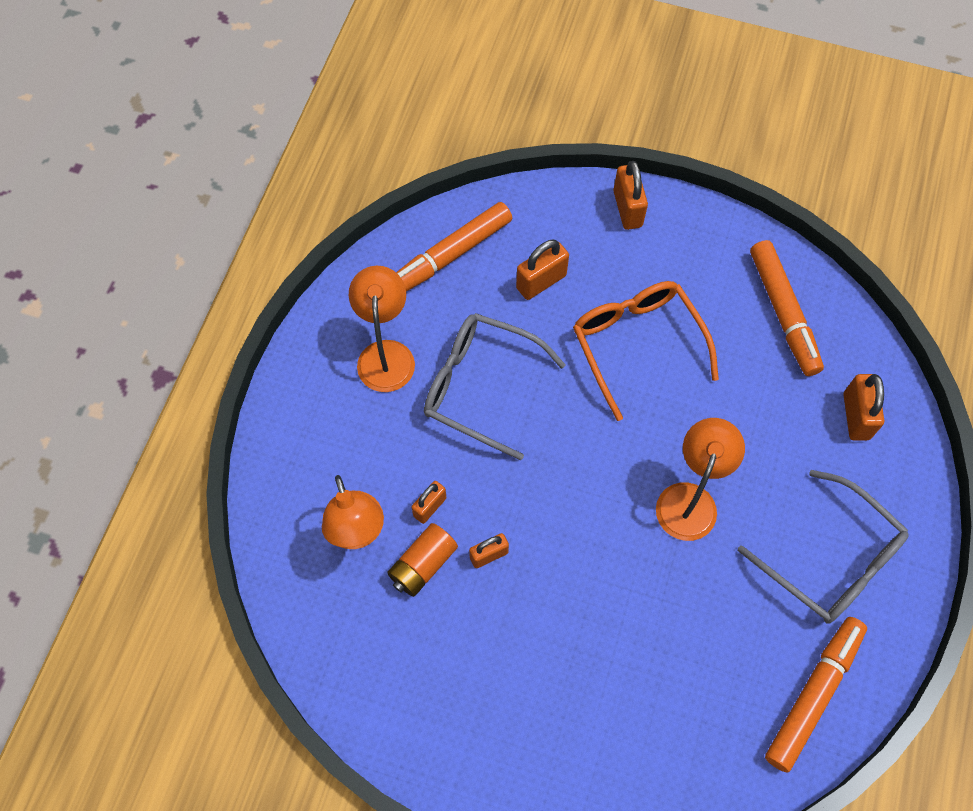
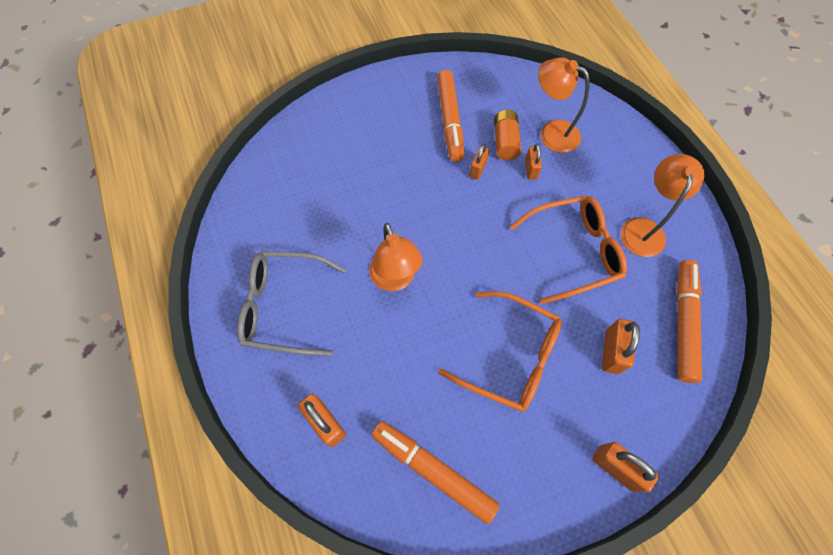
camera: 140 degrees right, 0 degrees up
(386, 354) = (643, 228): orange lamp -> orange lamp turned 120 degrees counterclockwise
(480, 387) = (573, 251): grey glasses -> orange glasses
(813, 695) = (251, 225): orange marker -> orange marker (450, 120)

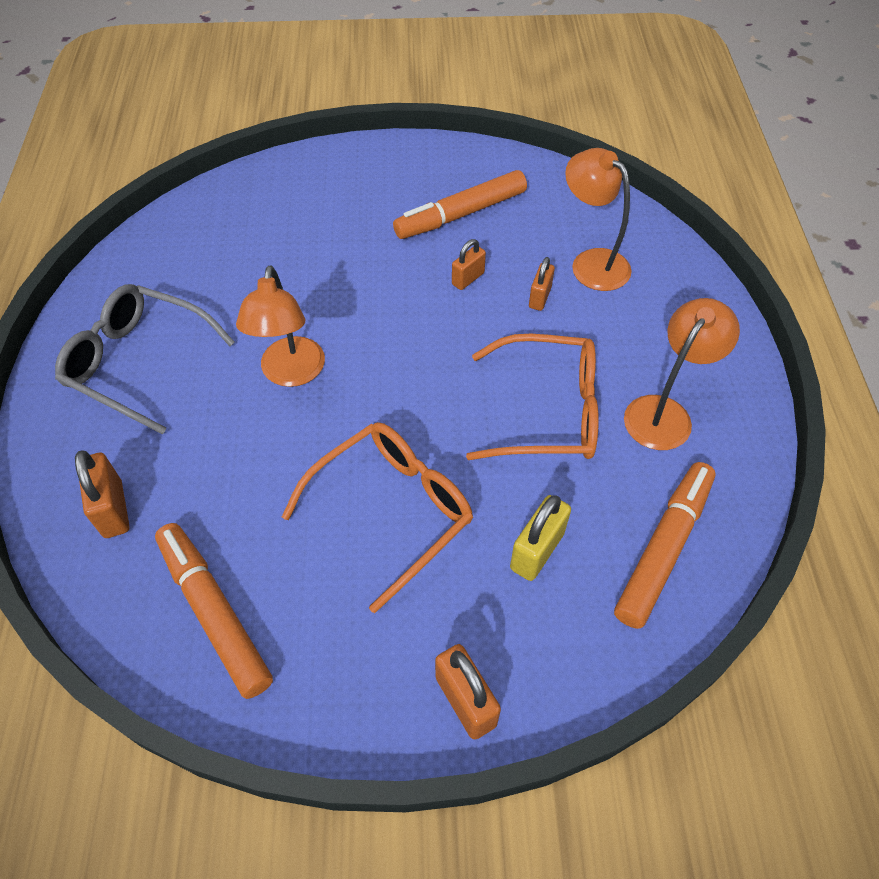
camera: 20 degrees right, 10 degrees down
(450, 120) = (461, 214): orange marker -> orange marker turned 45 degrees clockwise
(505, 142) = (521, 257): orange battery -> none
(510, 356) = (392, 511): orange glasses -> orange glasses turned 90 degrees counterclockwise
(611, 351) = (537, 551): orange padlock -> yellow padlock

